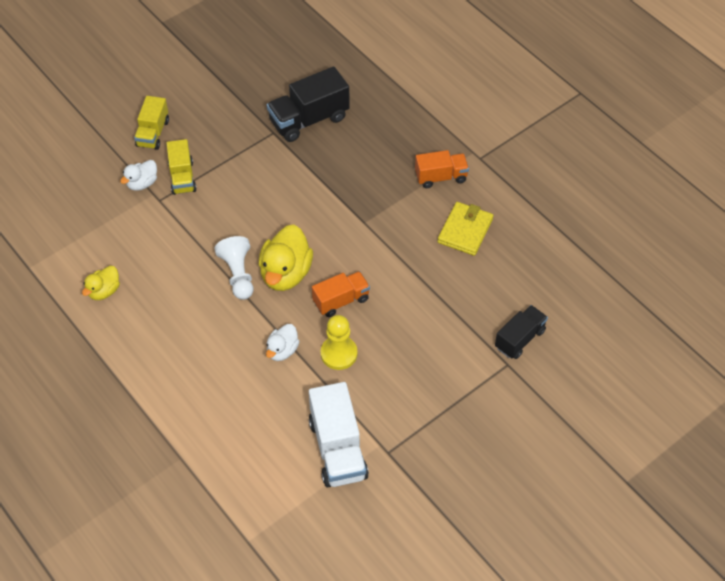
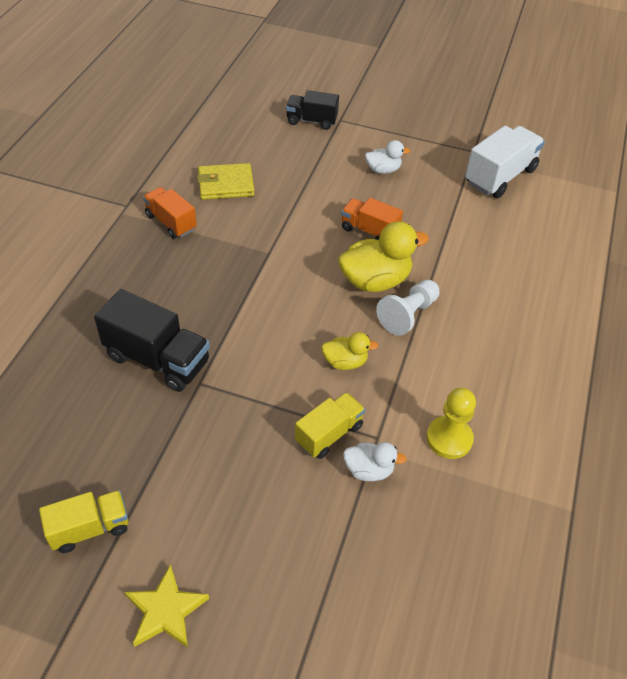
camera: 125 degrees left, 5 degrees down
(104, 291) = (528, 414): yellow duck -> yellow duck (345, 362)
(143, 64) = (166, 610): none -> yellow star
(153, 133) = (285, 510): yellow truck -> yellow truck (90, 528)
(282, 350) = (453, 245): white duck -> white duck (383, 170)
(339, 354) = (421, 210): yellow pawn -> yellow pawn (449, 438)

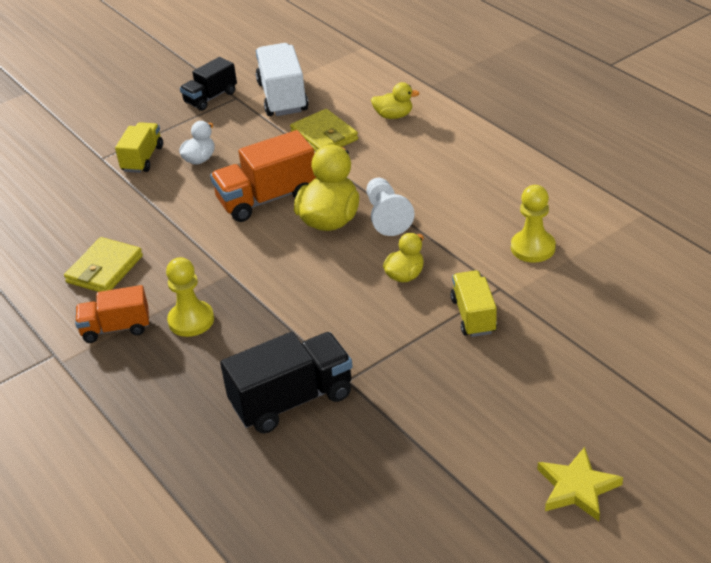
camera: 50 degrees left, 10 degrees down
(90, 528) = (454, 515): yellow truck -> yellow truck (142, 159)
(205, 257) = (191, 320): none -> yellow pawn
(311, 121) = (81, 177): black truck -> black truck (210, 98)
(369, 231) = (267, 199): orange truck -> orange truck, size x1.58
(369, 470) = (528, 306): white duck -> none
(475, 225) = (324, 136): none -> yellow wallet
(542, 256) = (394, 116): none -> yellow duck

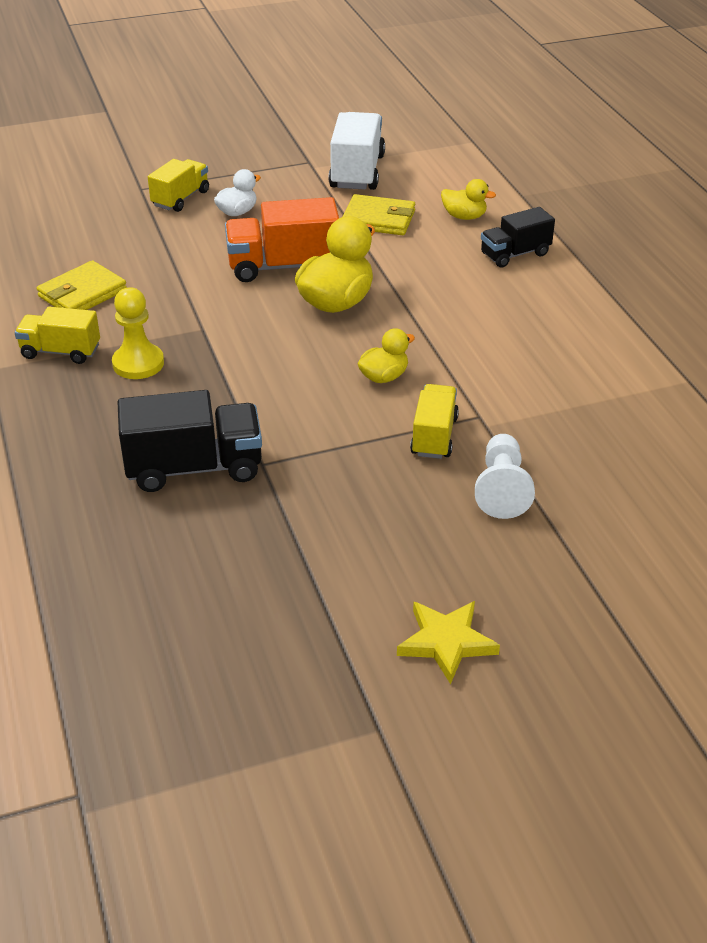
camera: 15 degrees right, 0 degrees up
(116, 328) = (60, 352): orange truck -> yellow truck
(210, 98) = (283, 156): black truck -> black truck (515, 254)
(324, 136) = (378, 219): yellow wallet -> yellow wallet turned 60 degrees counterclockwise
(386, 216) = (398, 314): white pawn -> white pawn (502, 489)
(533, 248) = (540, 385): yellow pawn -> none

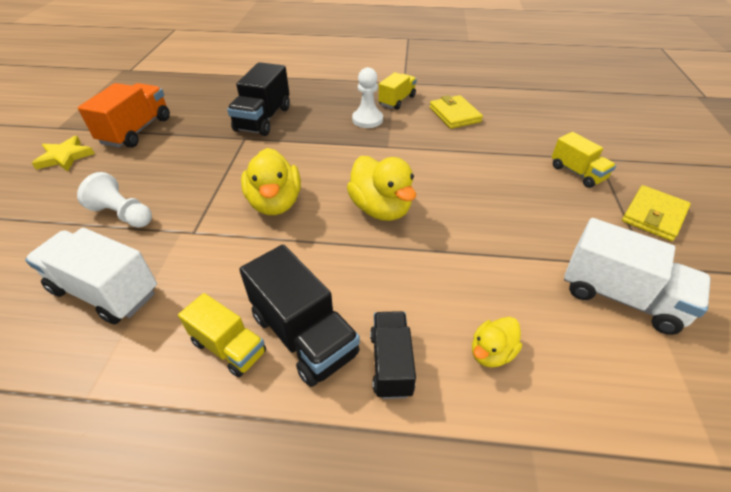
camera: 115 degrees right, 5 degrees up
(138, 363) = (367, 120): yellow pawn -> white pawn
(237, 212) = (546, 195): white duck -> none
(283, 266) = (447, 197): orange truck -> orange truck (136, 131)
(378, 219) = (507, 278): yellow wallet -> yellow wallet (654, 216)
(384, 377) = (275, 203): yellow duck -> yellow duck, size x1.79
(434, 436) = (197, 204): yellow truck -> yellow truck (229, 347)
(530, 299) = (304, 335): none -> black truck
(602, 432) = (105, 291): none -> white truck

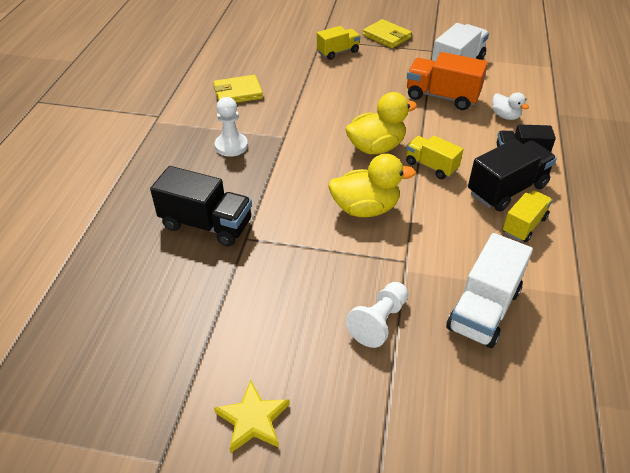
camera: 85 degrees left, 0 degrees up
(136, 131) = (201, 349): orange truck -> orange truck (442, 97)
(397, 100) = (198, 124): yellow truck -> yellow truck (431, 166)
(491, 352) = (505, 116): yellow duck -> white duck

